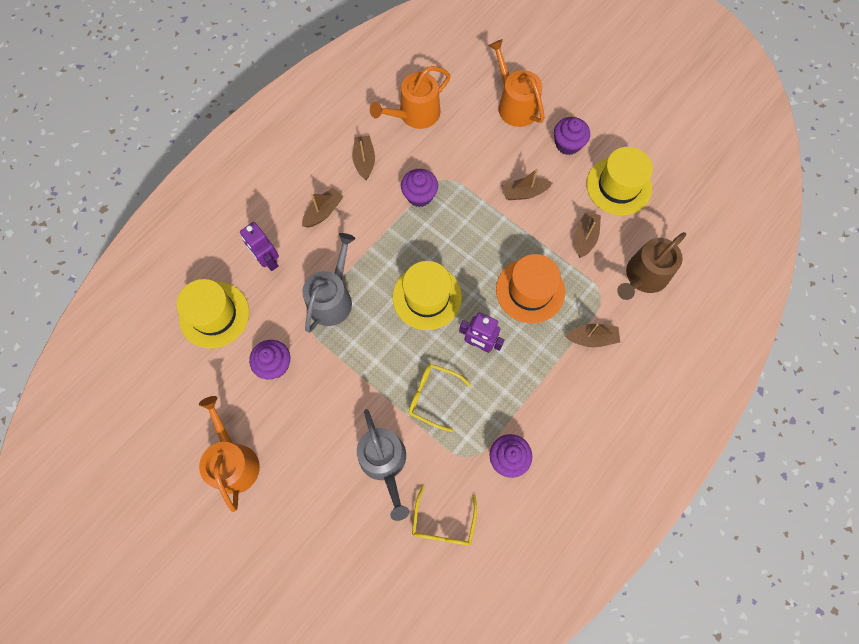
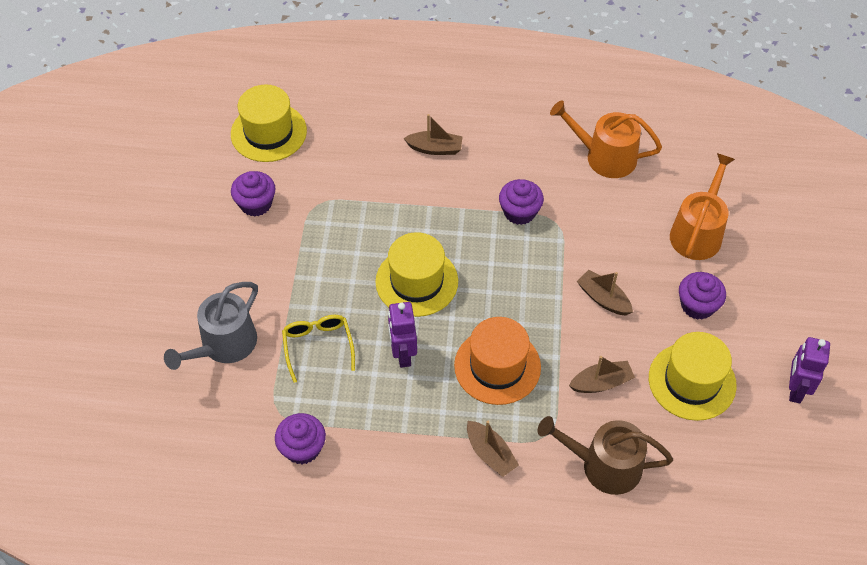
camera: 55 degrees right, 15 degrees down
(234, 461) = (145, 229): orange watering can -> none
(268, 260) = (351, 138): purple robot -> purple robot (795, 389)
(332, 298) = (353, 208): grey watering can -> none
(364, 161) = (516, 147): brown boat -> none
(443, 523) = (198, 429): yellow glasses -> none

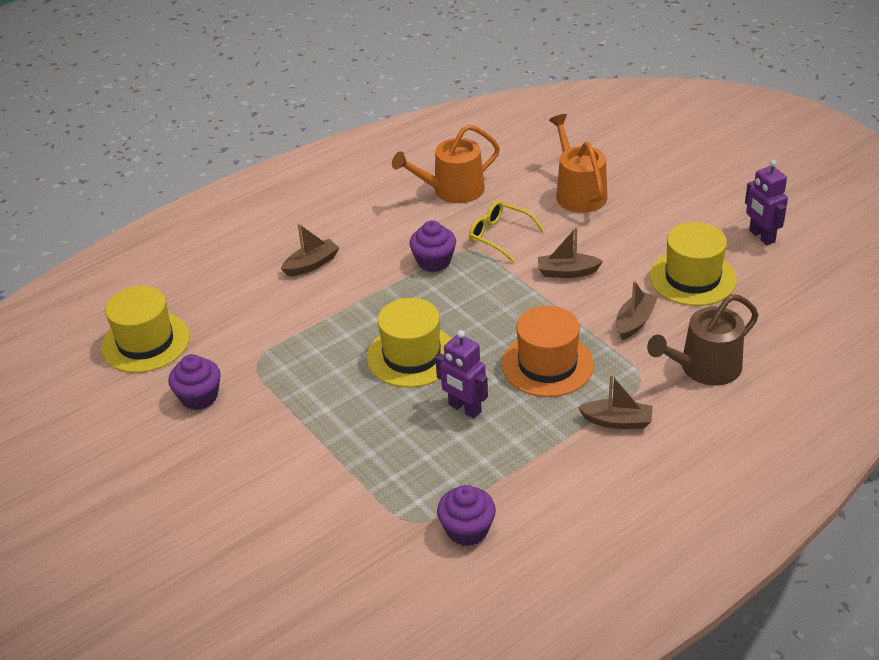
camera: 40 degrees left, 15 degrees down
(224, 345) = (301, 512): grey watering can -> none
(318, 346) = (387, 453): yellow glasses -> yellow glasses (499, 236)
(697, 305) = (636, 233): purple cupcake -> none

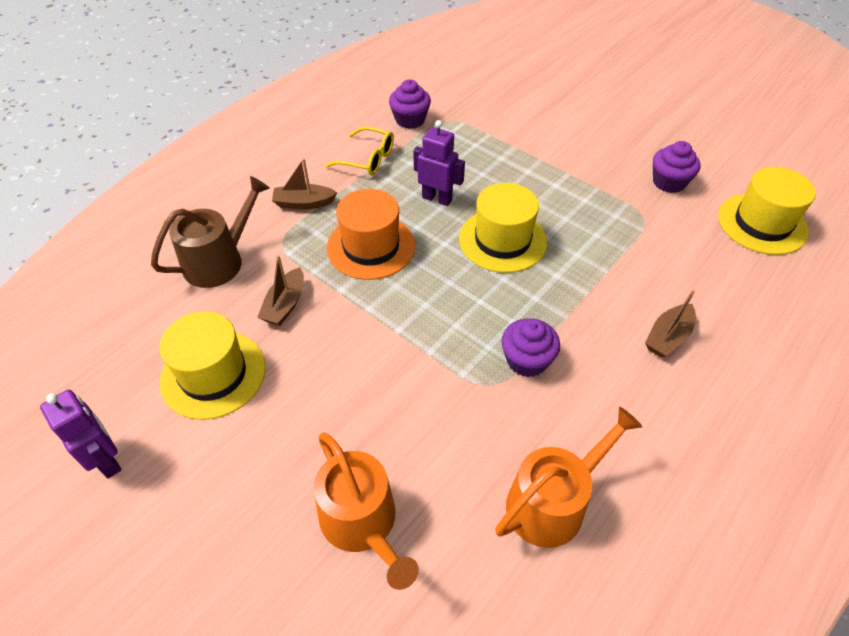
camera: 165 degrees right, 10 degrees up
(499, 236) = (458, 414): yellow glasses -> yellow glasses (367, 159)
(567, 272) = (364, 364): brown boat -> none

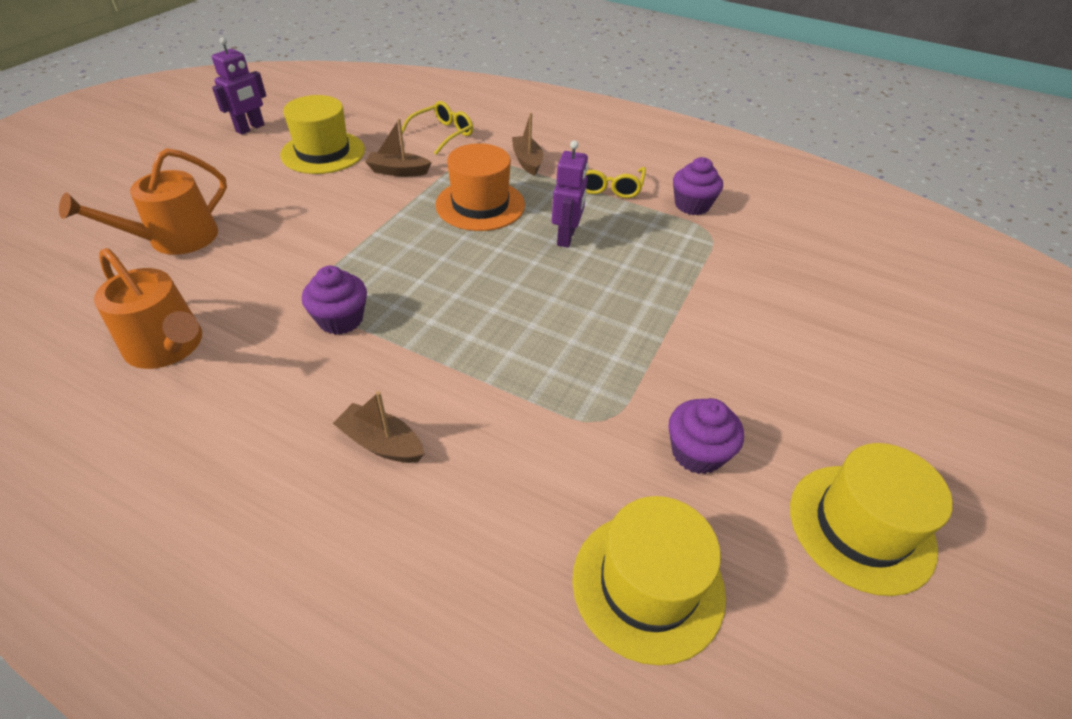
camera: 75 degrees right, 5 degrees down
(219, 261) = (442, 134): brown watering can -> yellow glasses
(502, 240) = (515, 290): yellow hat -> yellow hat (861, 527)

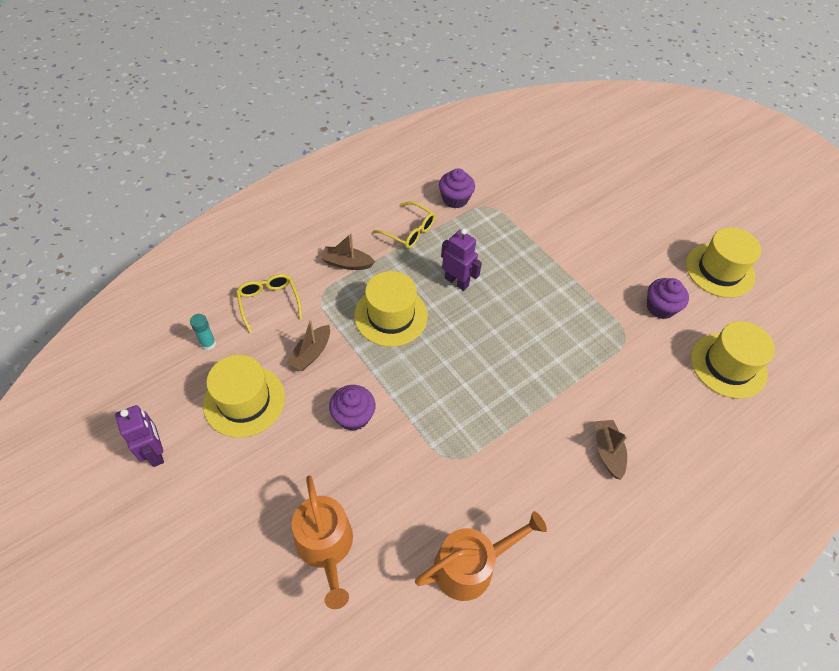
camera: 65 degrees left, 10 degrees up
(341, 319) = (486, 445): purple cupcake -> purple cupcake (353, 416)
(375, 119) = (208, 344): none -> turquoise glue stick
(381, 443) = (608, 451): brown boat -> brown boat turned 120 degrees clockwise
(480, 205) = (391, 315): orange hat -> yellow hat

